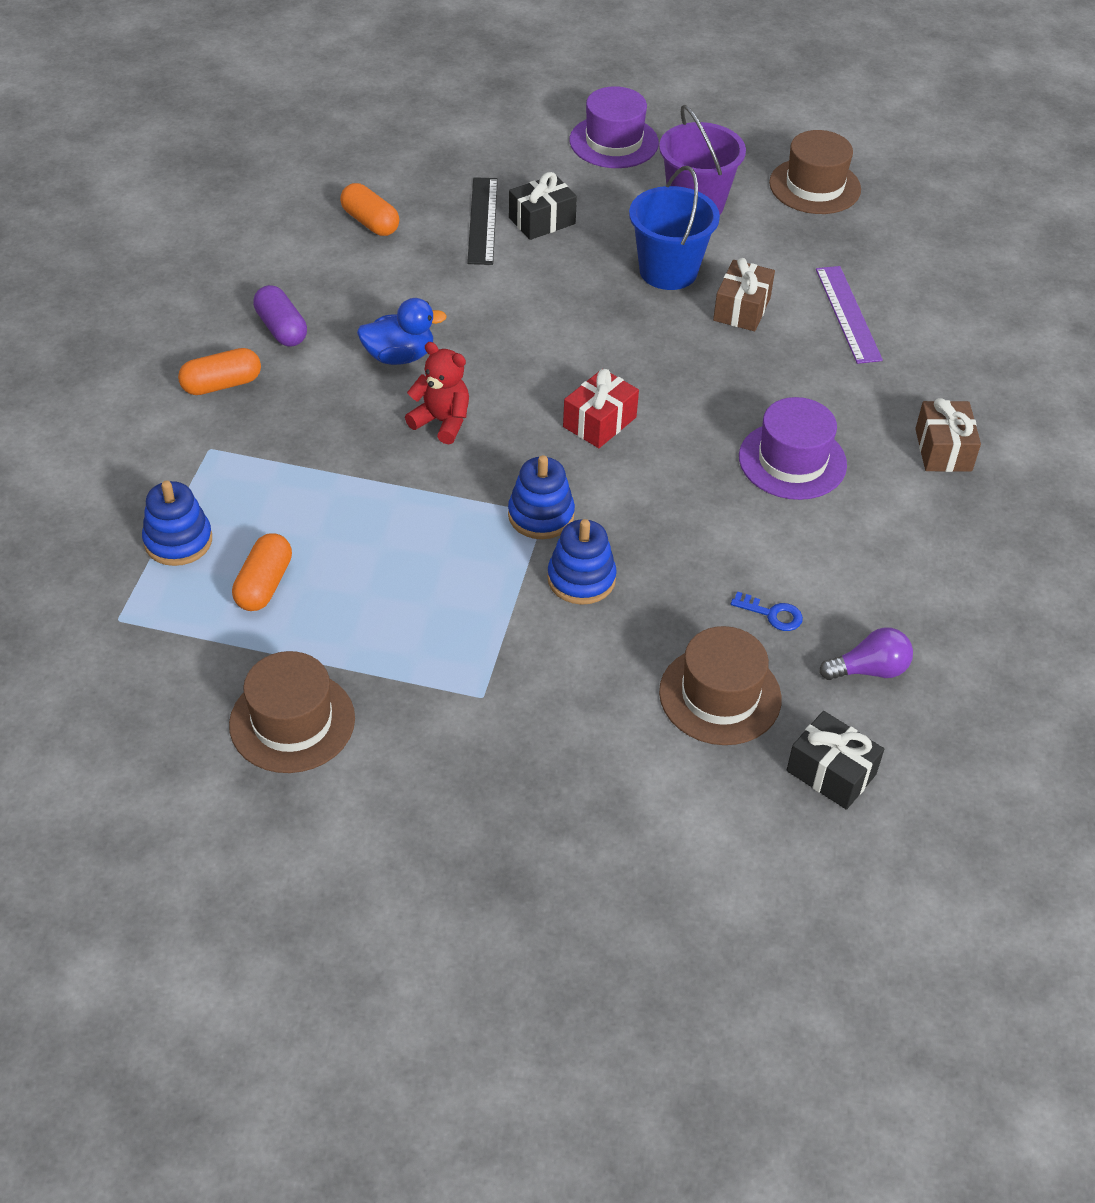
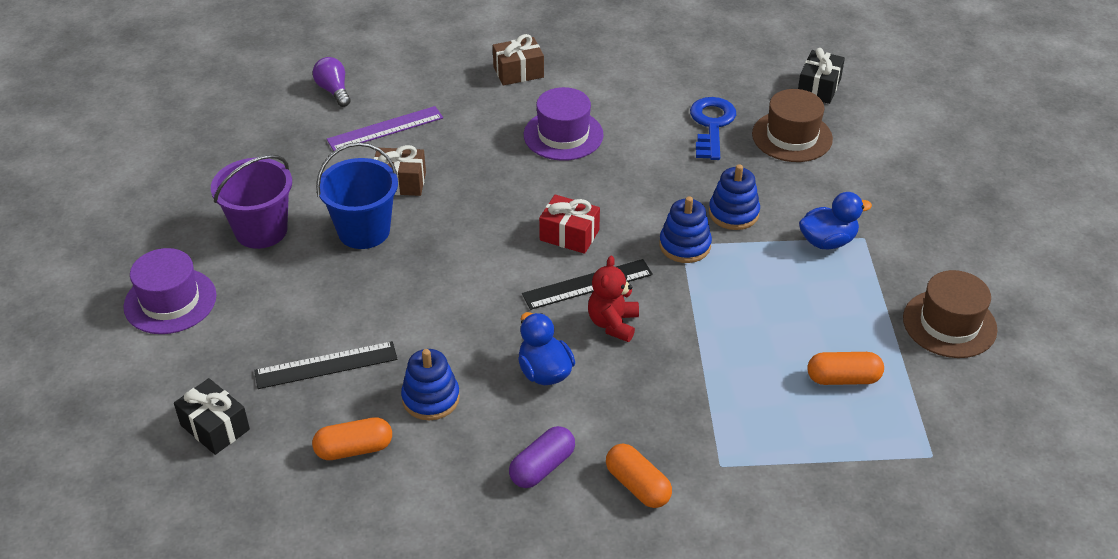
camera: 105 degrees left, 5 degrees down
(178, 541) = (833, 448): blue stacking toy -> blue stacking toy (431, 398)
(370, 222) = (354, 449): orange capsule -> orange capsule turned 45 degrees clockwise
(491, 655) = (827, 241): none -> blue duck
(512, 417) = (587, 284): none -> black ruler
(542, 221) = (314, 324): black gift -> black gift (215, 427)
(772, 614) = (712, 125): blue key -> blue key, size x1.95
(814, 186) = (215, 166): brown hat -> none
(869, 670) = (732, 82): purple light bulb -> purple light bulb (334, 91)

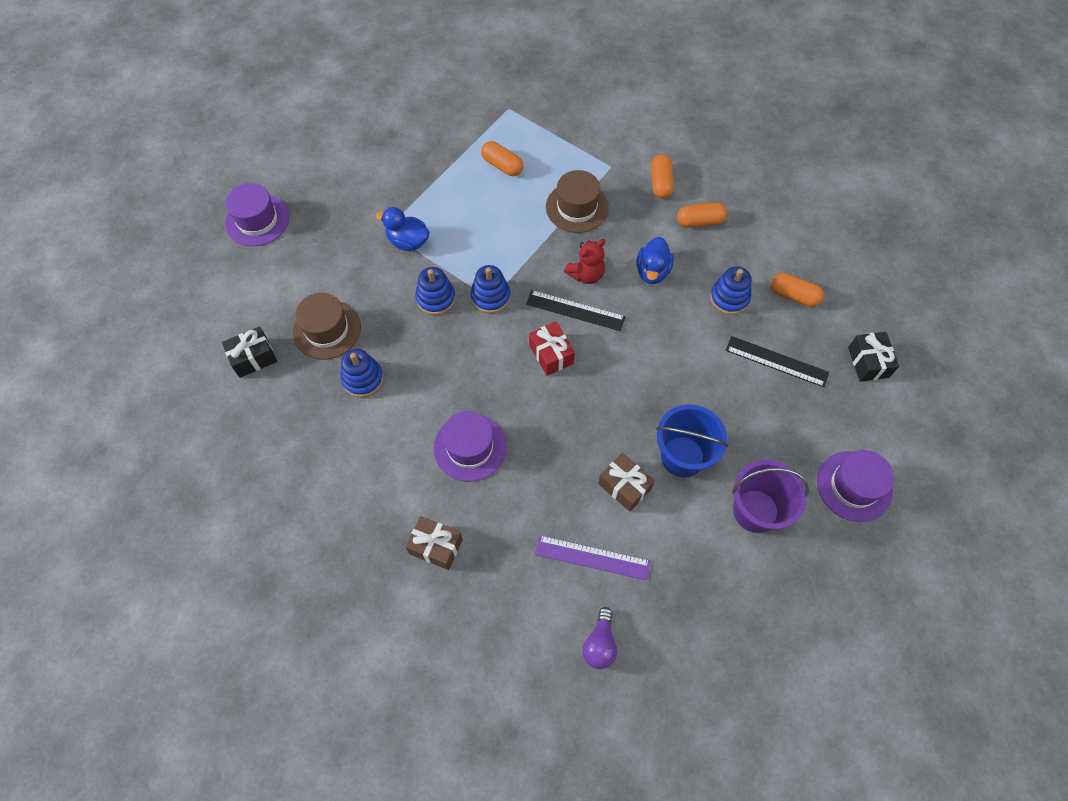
camera: 140 degrees left, 20 degrees up
(542, 467) = (700, 221): purple capsule -> orange capsule
(712, 125) = (363, 379): blue key -> blue stacking toy
(949, 324) = (413, 155): brown hat -> brown hat (577, 207)
(987, 172) = (257, 220): none -> purple hat

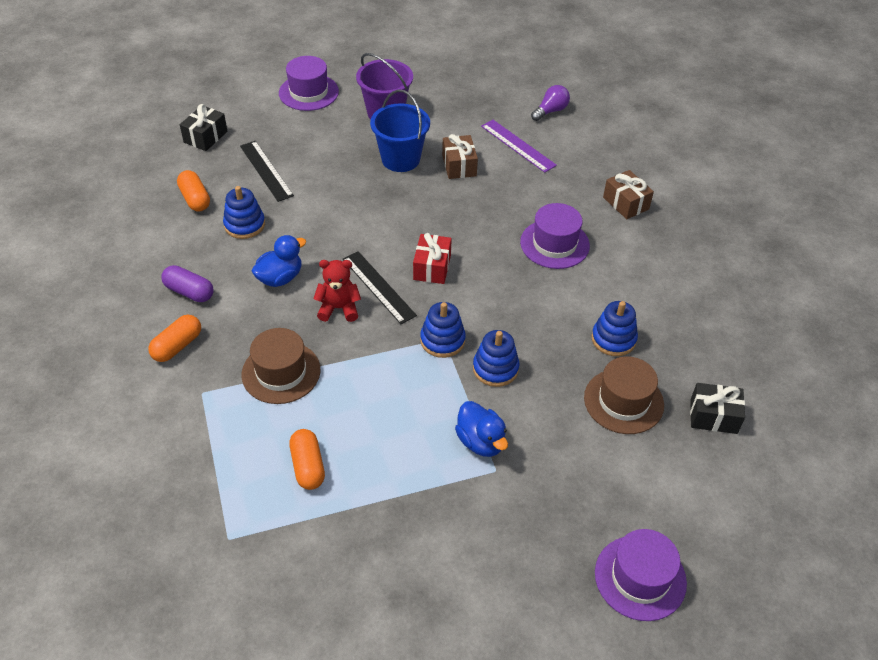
camera: 145 degrees left, 15 degrees down
(700, 221) = (189, 292): orange capsule -> purple capsule

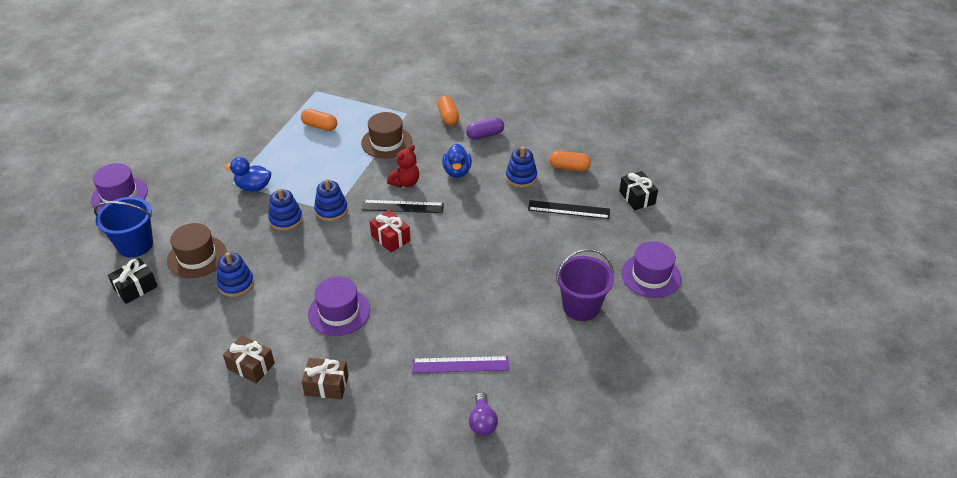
camera: 130 degrees right, 5 degrees down
(400, 159) = (514, 283): blue bucket -> blue bucket (135, 245)
(459, 166) = (473, 312): brown gift -> brown gift (251, 366)

